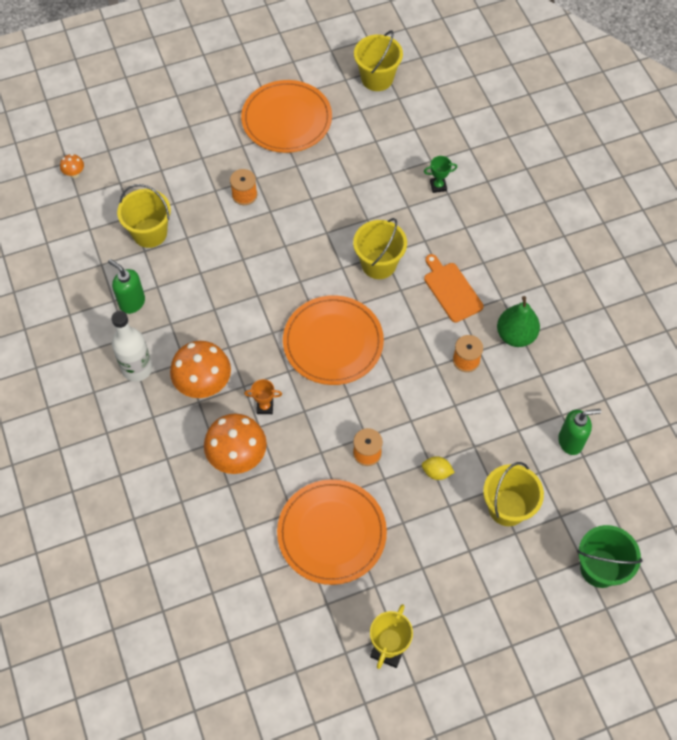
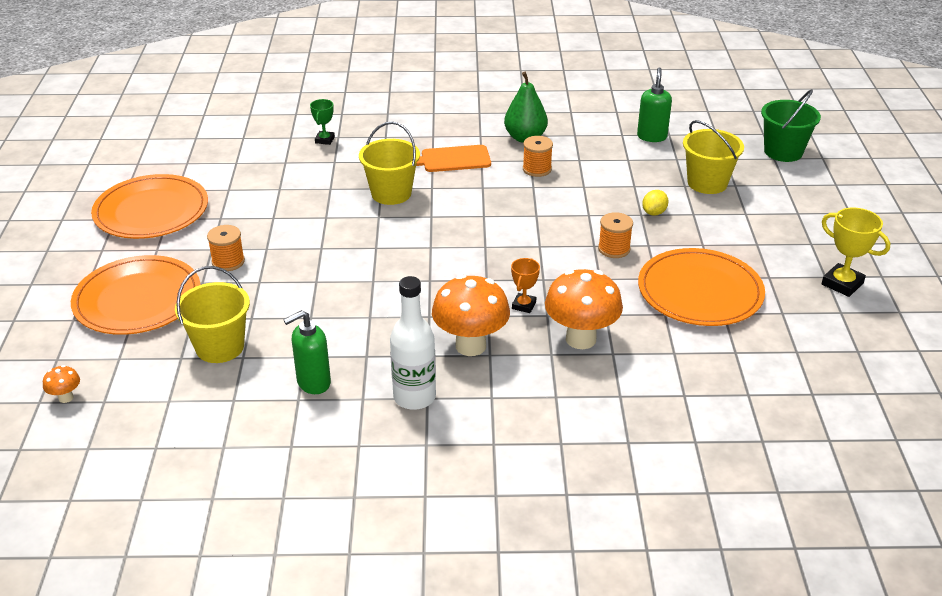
camera: 70 degrees left, 25 degrees down
(333, 342) = (468, 242): orange plate -> orange plate (137, 299)
(377, 78) = (157, 144): yellow bucket -> none

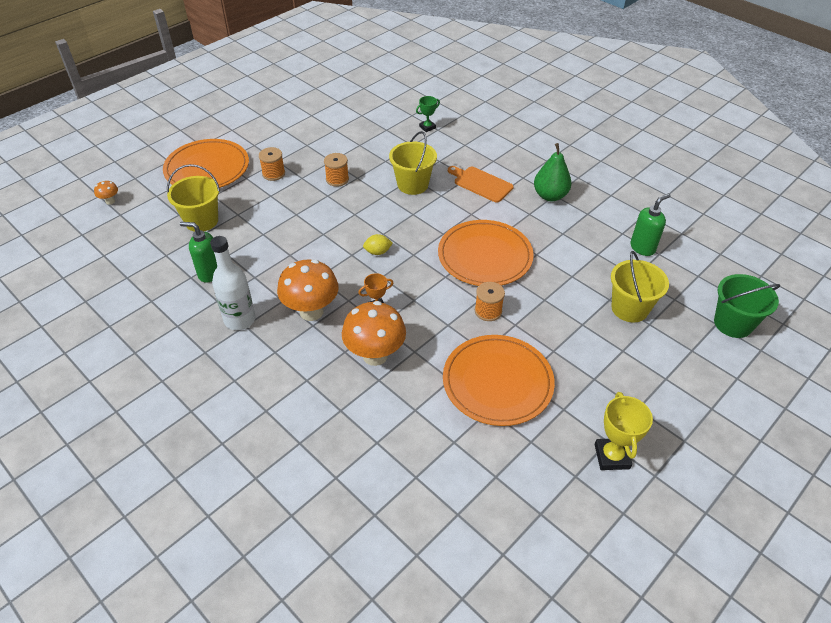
camera: 45 degrees right, 10 degrees up
(151, 211) = (282, 120): orange plate -> orange plate (485, 256)
(537, 169) = (524, 222): orange spool -> orange spool (337, 179)
(654, 212) = (555, 304): yellow lemon -> yellow lemon (377, 252)

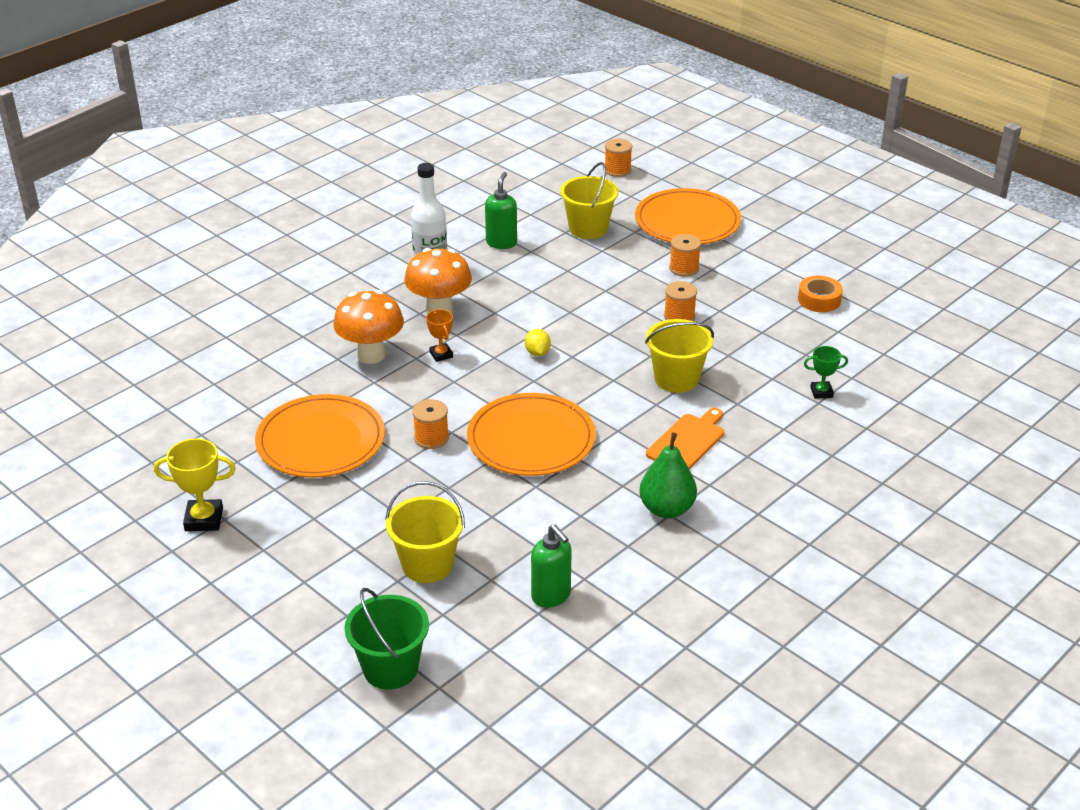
camera: 90 degrees right, 10 degrees down
(110, 201) = (617, 170): orange mushroom -> orange spool
(325, 119) = (819, 300): none -> orange tape
(427, 127) = (821, 392): green trophy -> green trophy turned 60 degrees counterclockwise

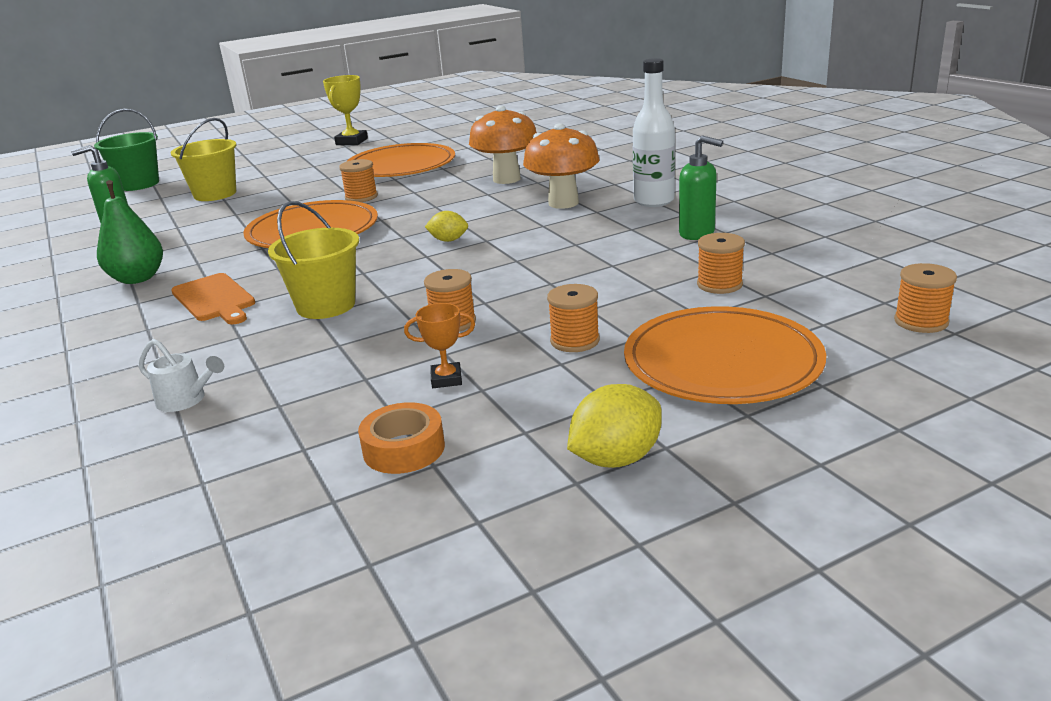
camera: 110 degrees right, 10 degrees down
(441, 354) = (484, 202): orange trophy -> orange trophy (446, 379)
(588, 228) = (719, 284): yellow bucket -> orange spool
(791, 241) = (616, 459): none -> yellow lemon
(821, 392) = (186, 400): green trophy -> white watering can

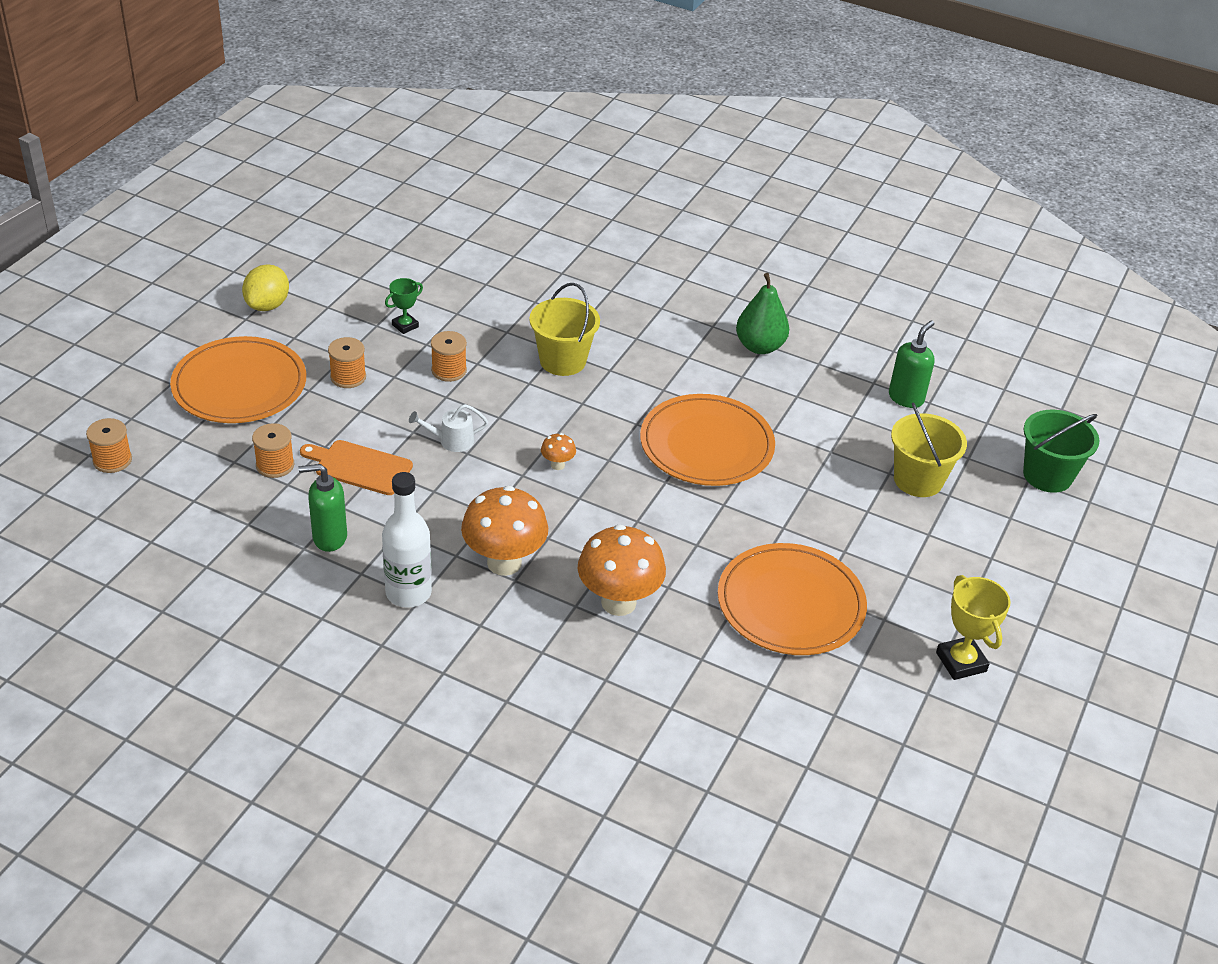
camera: 140 degrees right, 15 degrees up
(186, 400) = (545, 271): white watering can -> white watering can (451, 441)
(214, 299) = (658, 344): orange cutting board -> orange cutting board (359, 467)
(361, 197) = (741, 517): orange spool -> none
(404, 449) = (384, 280): orange tape -> none
(446, 379) = (405, 326): orange trophy -> green trophy
(448, 240) = (557, 465): yellow lemon -> orange mushroom

